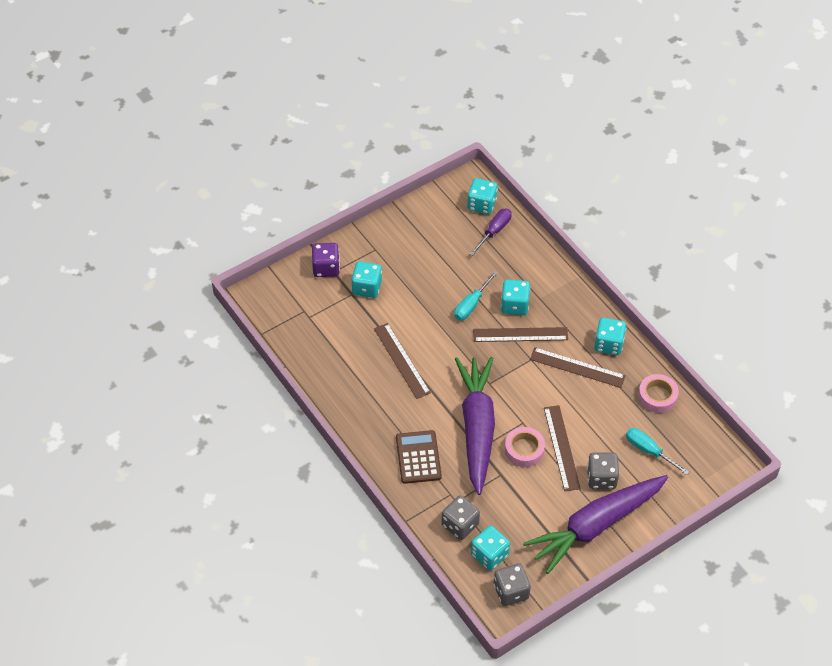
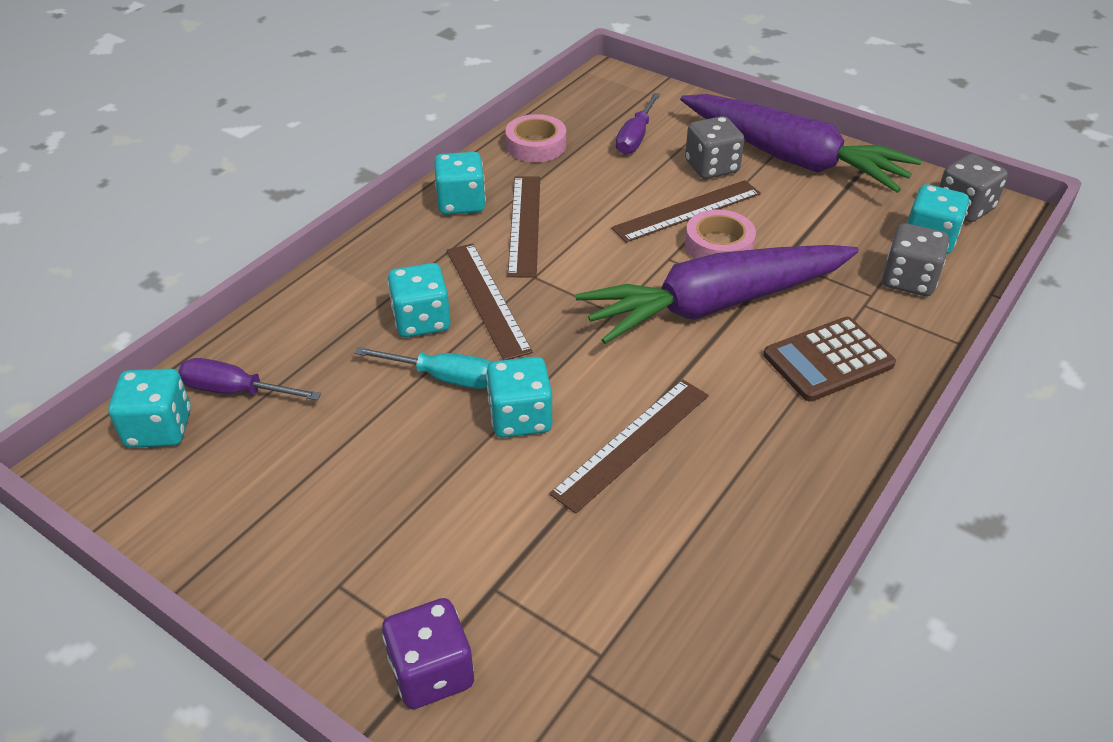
camera: 110 degrees left, 10 degrees down
(367, 288) = (464, 563): turquoise dice -> turquoise dice (520, 418)
(649, 451) = (635, 137): turquoise screwdriver -> purple screwdriver

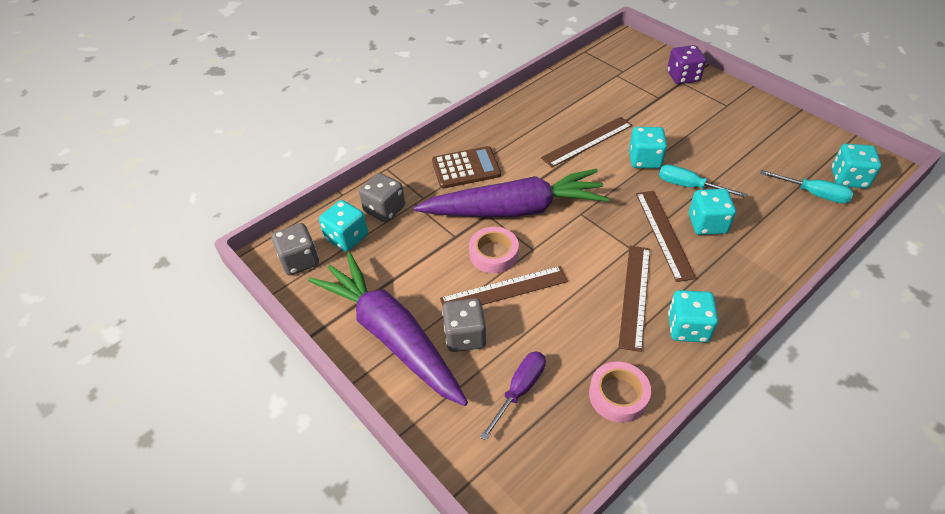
camera: 165 degrees left, 5 degrees up
(235, 391) = (814, 194): purple screwdriver -> turquoise screwdriver

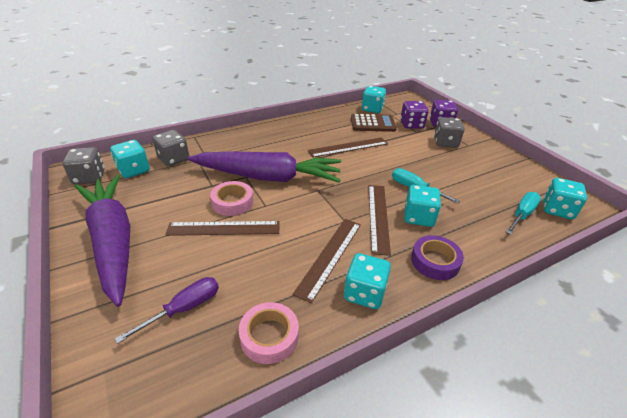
camera: 10 degrees right, 10 degrees down
(465, 336) = (169, 255): grey dice -> grey dice (445, 143)
(466, 168) = (249, 146): brown calculator -> brown calculator (372, 123)
(644, 160) = (387, 166): turquoise dice -> turquoise dice (372, 109)
(648, 87) = (411, 125): none -> purple dice
(743, 274) = (435, 261): none -> purple tape
(814, 194) = (522, 215): turquoise screwdriver -> turquoise screwdriver turned 90 degrees counterclockwise

